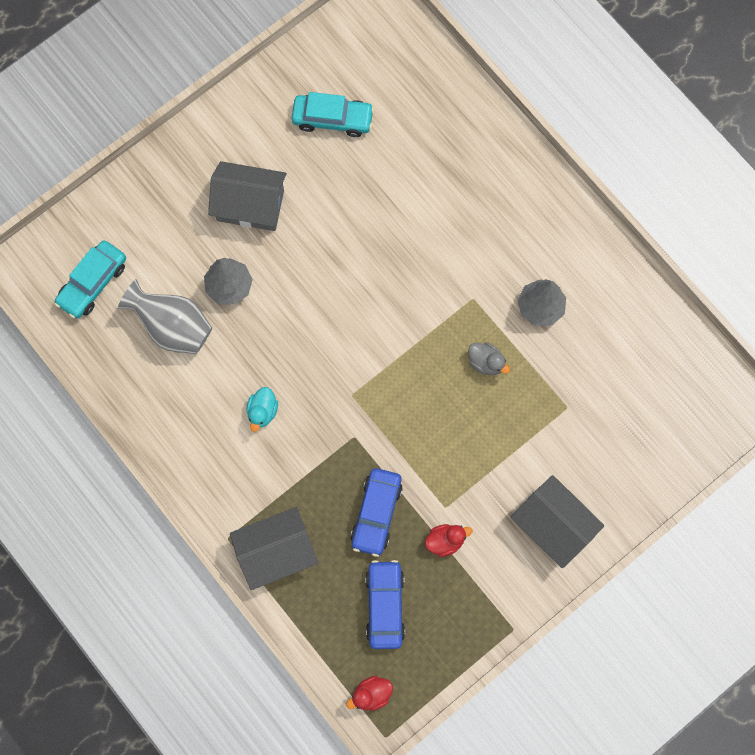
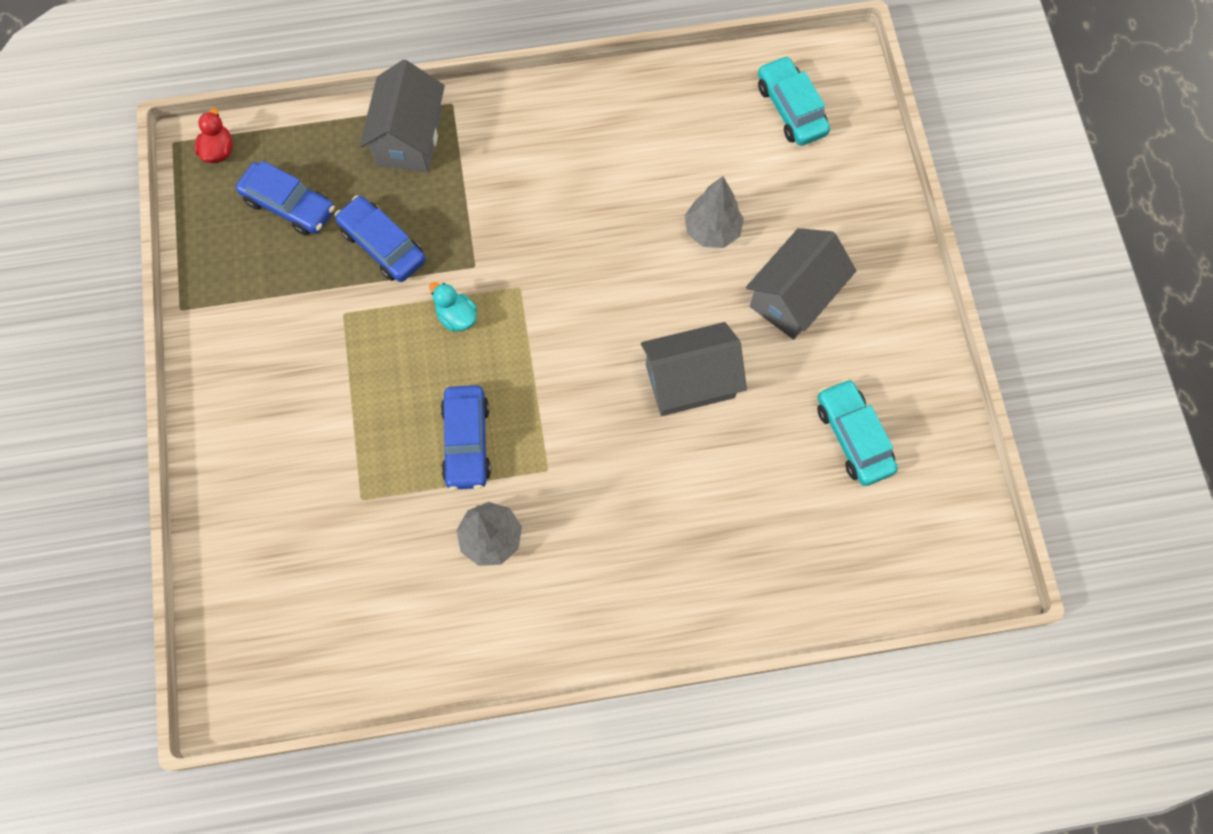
camera: 120 degrees right, 5 degrees down
(172, 327) = (699, 158): grey vase -> none
(262, 411) = (557, 195): turquoise duck -> turquoise duck (457, 316)
(332, 119) = (853, 437): turquoise car -> turquoise car turned 120 degrees clockwise
(445, 541) = (310, 294): red duck -> none
(486, 362) = (466, 442): grey duck -> blue car
(553, 526) = (250, 408): grey house -> grey house (690, 381)

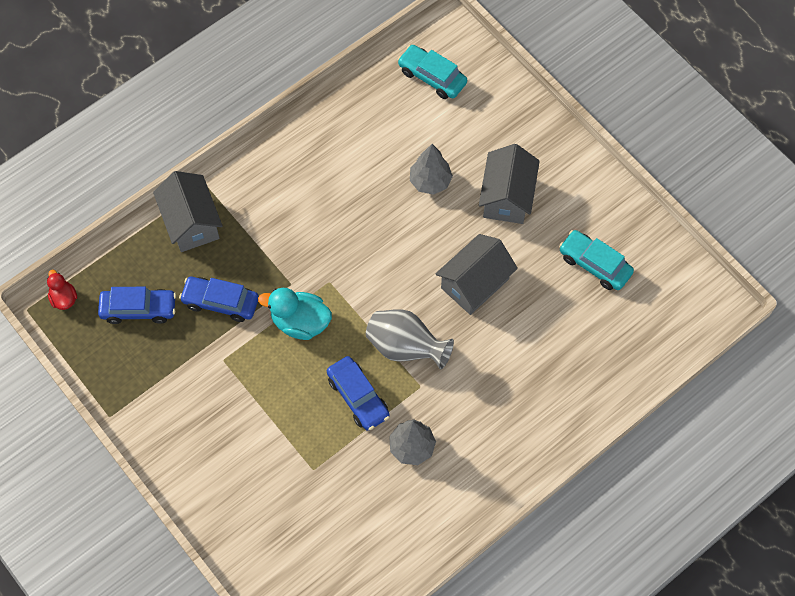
camera: 30 degrees left, 5 degrees down
(457, 316) = (300, 322): turquoise duck -> turquoise duck, size x1.71
(559, 413) = (405, 347): none -> grey vase

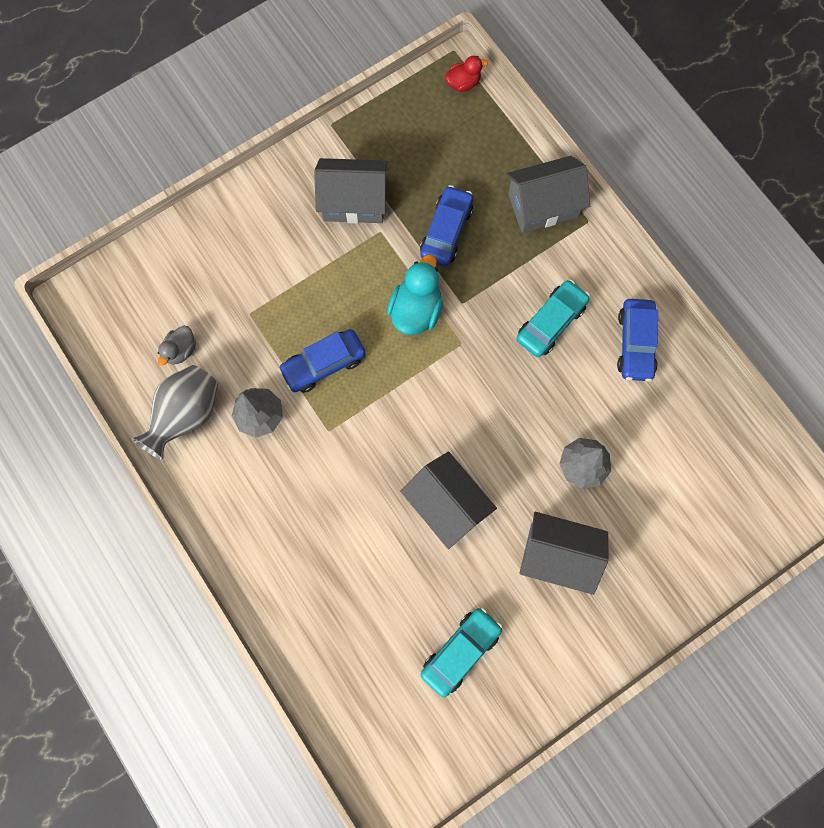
camera: 95 degrees right, 10 degrees up
(139, 309) = (445, 152): blue car -> blue car (635, 344)
(193, 386) = (354, 202): none -> grey house
(354, 528) = (181, 350): none -> grey duck
(405, 347) = (375, 419): grey vase -> grey vase (186, 415)
(432, 77) = (727, 482): turquoise car -> turquoise car (551, 322)

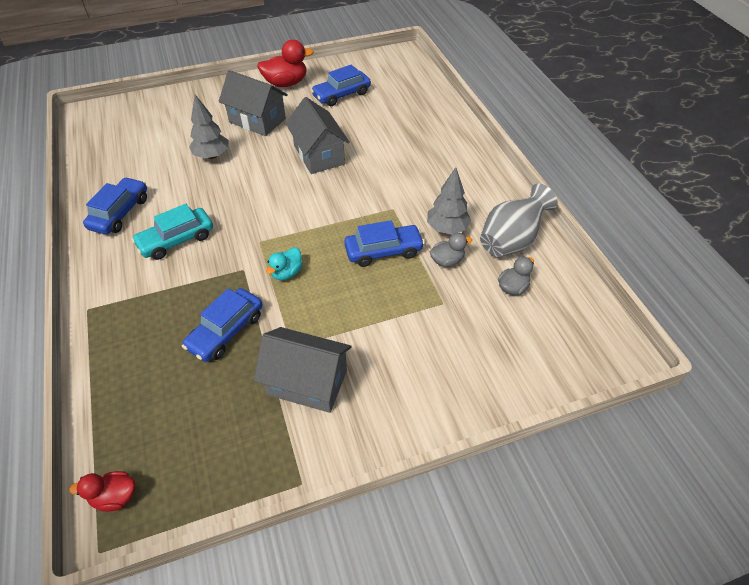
camera: 165 degrees left, 25 degrees down
(253, 368) = (447, 260): none -> grey duck
(416, 310) = (287, 273): turquoise duck -> turquoise duck, size x0.59
(461, 651) = (341, 95): turquoise car -> blue car
(543, 206) = (119, 332): grey house -> none
(555, 659) = (286, 83): none -> red duck

